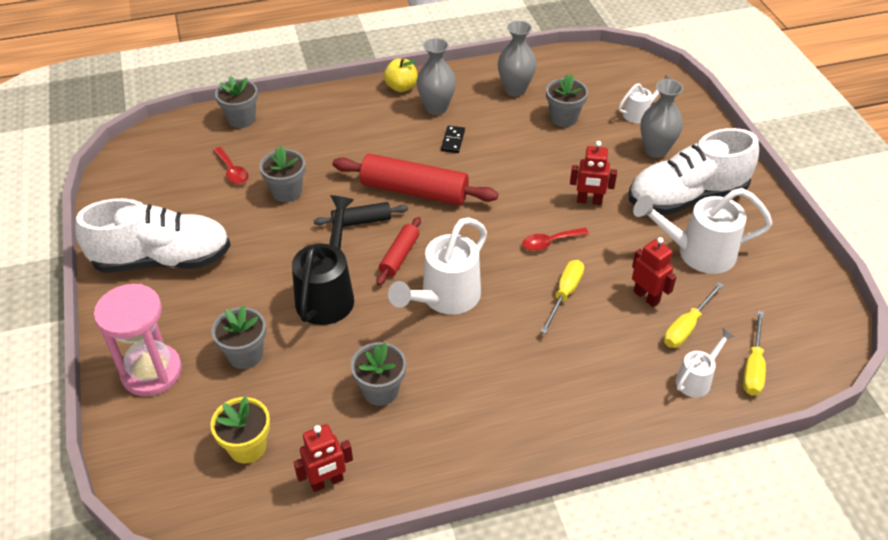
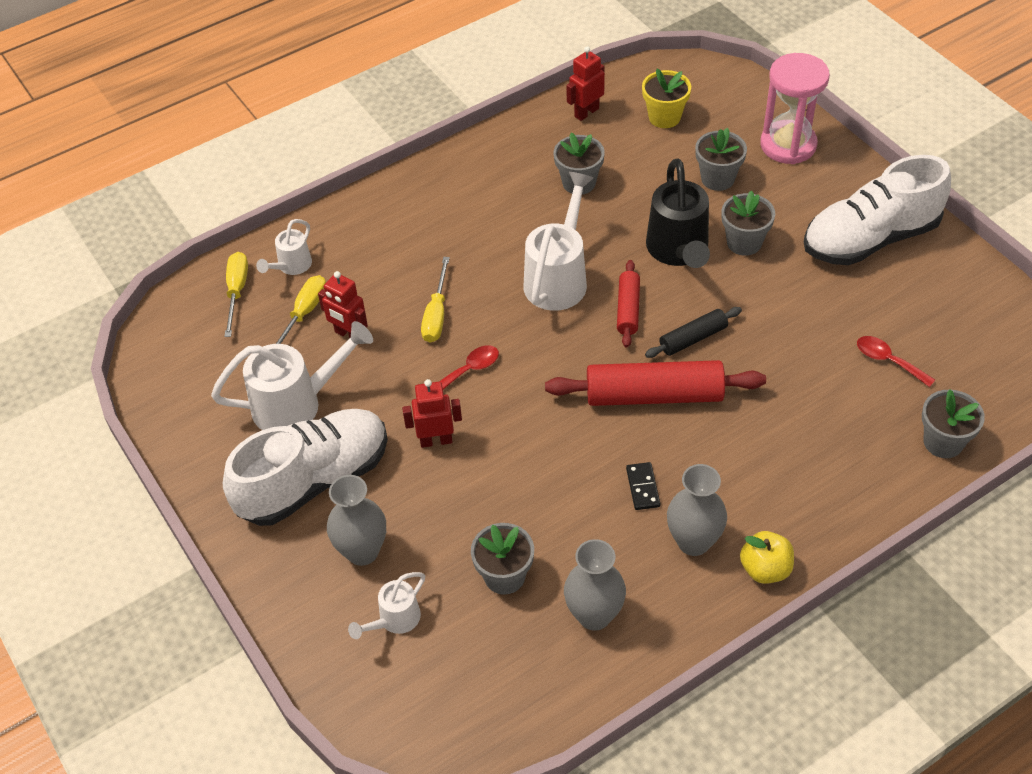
camera: 165 degrees right, 5 degrees up
(287, 192) = (803, 352): grey flower pot -> grey flower pot (744, 242)

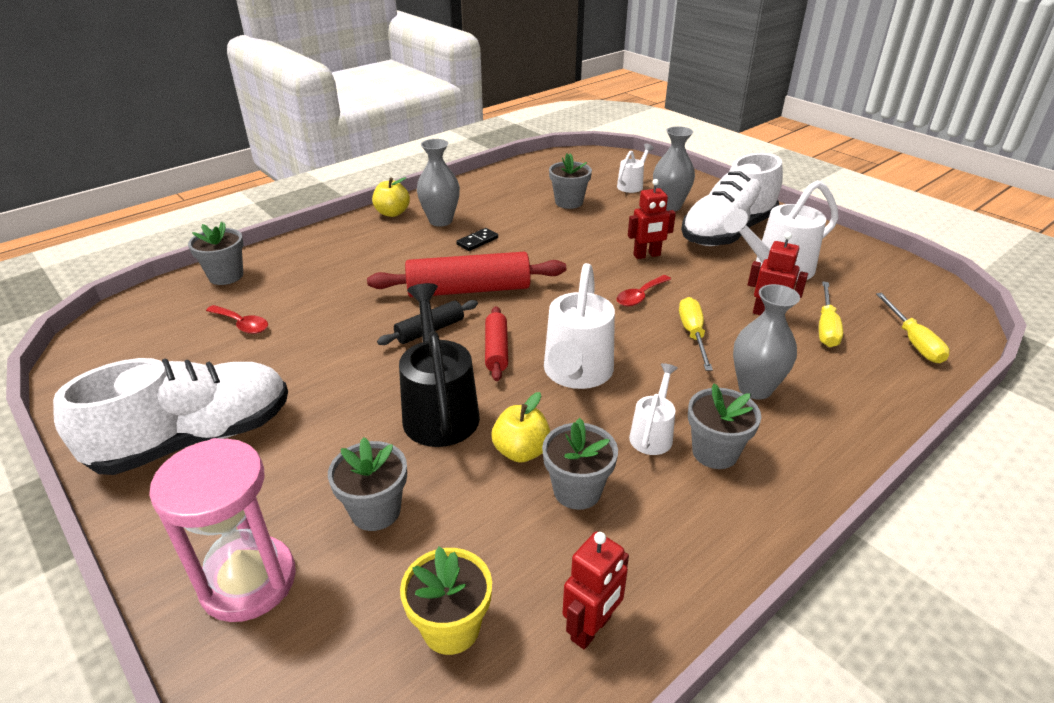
camera: 170 degrees right, 15 degrees down
(292, 266) = (878, 367): white watering can -> white watering can (652, 434)
(594, 615) = (507, 192): grey vase -> grey vase (755, 388)
(614, 212) = (521, 451): none -> yellow apple
(642, 487) = (477, 241): black domino -> black domino turned 60 degrees clockwise
(744, 242) = (357, 424): grey flower pot -> grey flower pot (715, 452)

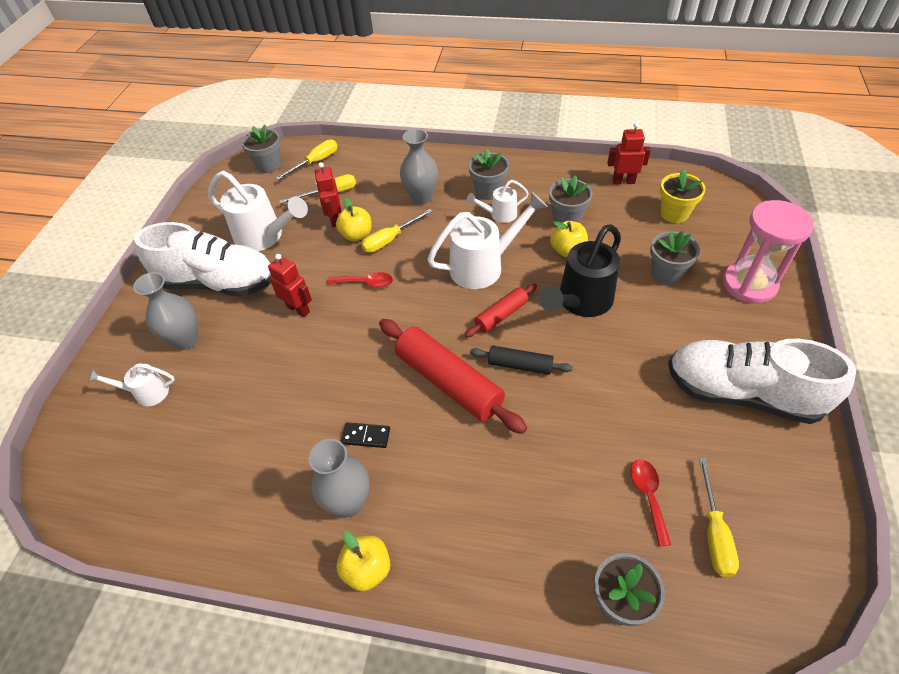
camera: 125 degrees left, 15 degrees up
(175, 335) = (713, 532): none -> yellow screwdriver
(569, 202) = (225, 419): grey flower pot -> grey flower pot (269, 165)
(724, 317) = (356, 235): none -> yellow apple

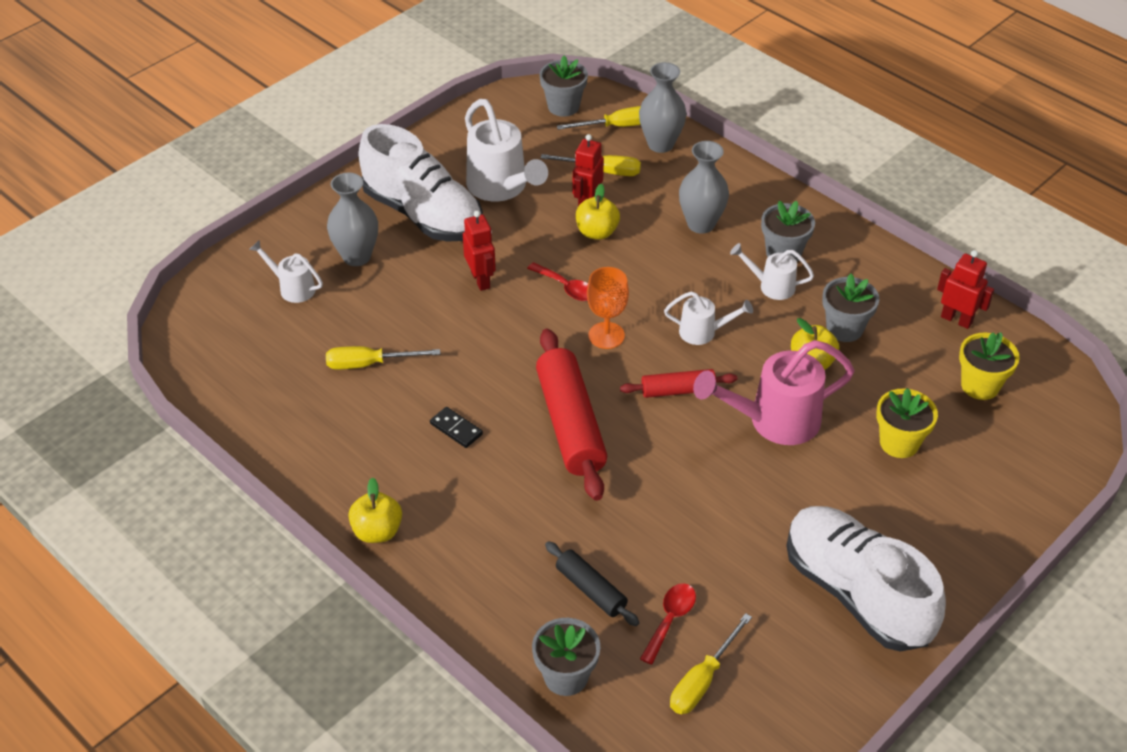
camera: 30 degrees right, 5 degrees down
(349, 502) = (400, 473): grey vase -> grey vase (660, 144)
(390, 239) = (628, 254): yellow screwdriver -> yellow screwdriver (369, 364)
(421, 302) = (606, 335): none -> orange goblet
(483, 266) = (703, 332): white watering can -> white watering can, size x0.54
(520, 365) = (653, 446): black rolling pin -> black rolling pin (591, 590)
(581, 301) = (775, 421): black watering can -> pink watering can
(666, 274) = (899, 443): grey flower pot -> yellow flower pot
(749, 284) = (984, 502): pink hourglass -> none

